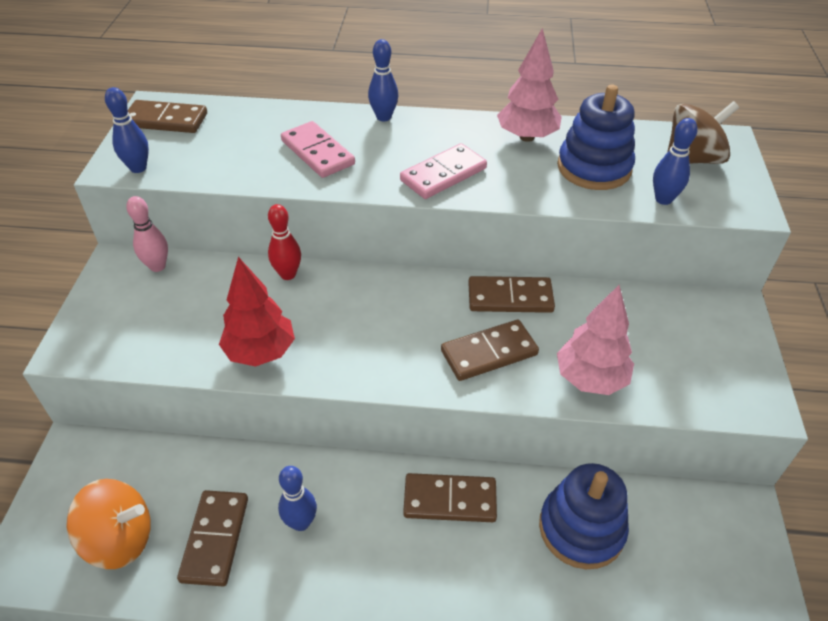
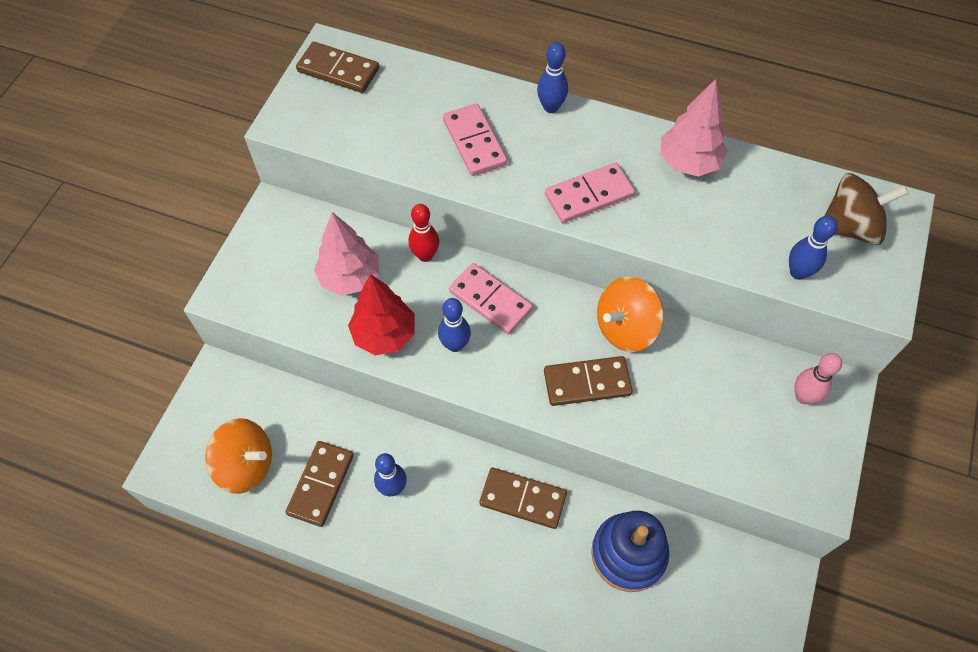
camera: 15 degrees right, 15 degrees up
(138, 168) = (304, 128): blue bowling pin -> blue bowling pin (455, 345)
(157, 266) = (310, 220): pink bowling pin -> pink bowling pin (803, 397)
(366, 300) = (490, 300): none -> pink domino
(510, 298) = (625, 328): brown domino -> orange spinning top
(590, 379) = (671, 431): pink tree -> pink tree (350, 278)
(594, 168) = (743, 217): blue stacking toy -> none

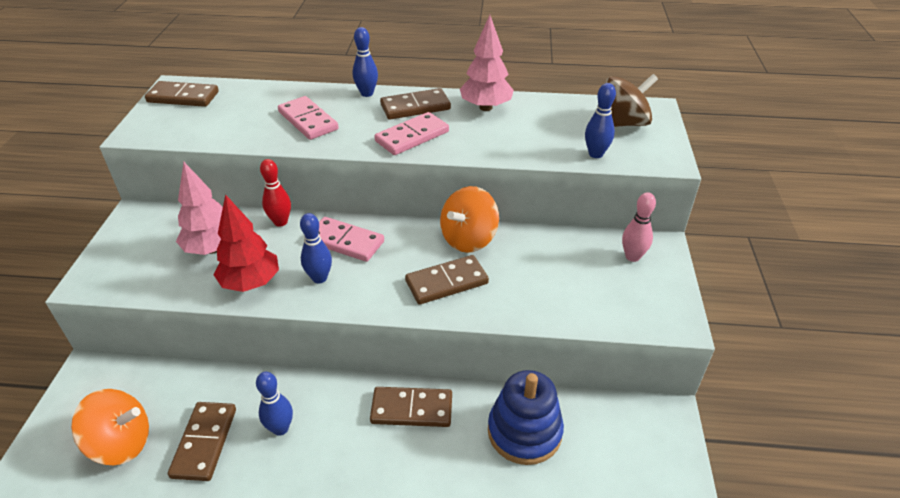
camera: 15 degrees left, 20 degrees down
(603, 144) = (415, 107): none -> brown domino

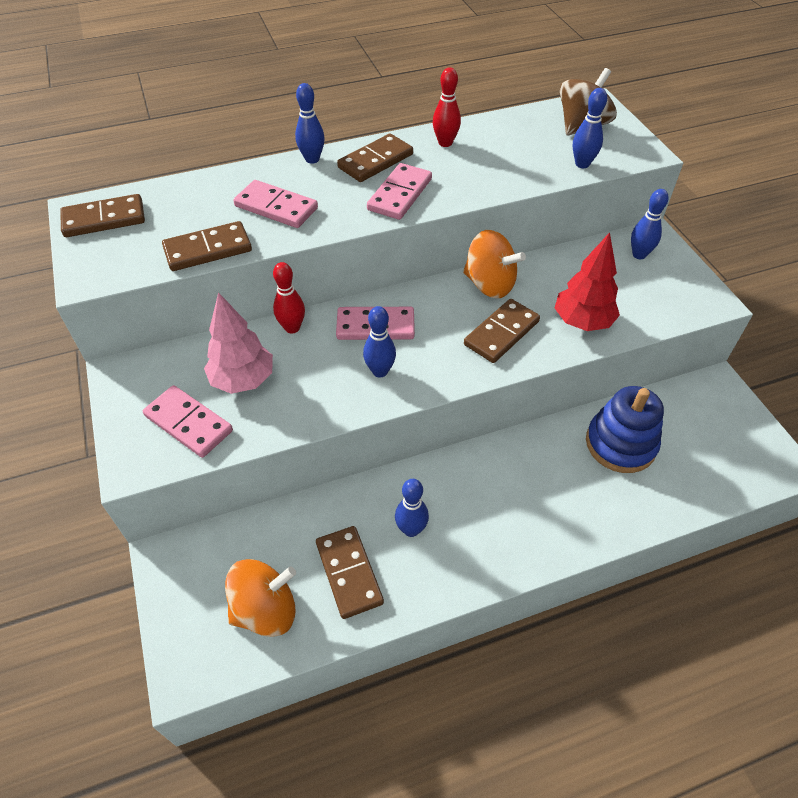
camera: 25 degrees left, 10 degrees up
(148, 266) = (188, 423): none -> pink domino
(251, 283) = (315, 401): red tree -> red tree (582, 322)
(411, 409) = (515, 463): brown domino -> brown domino (208, 250)
(468, 239) = (489, 284): orange spinning top -> orange spinning top turned 75 degrees counterclockwise
(485, 107) = (445, 143): pink tree -> red bowling pin
(632, 257) = (639, 254): pink bowling pin -> blue bowling pin

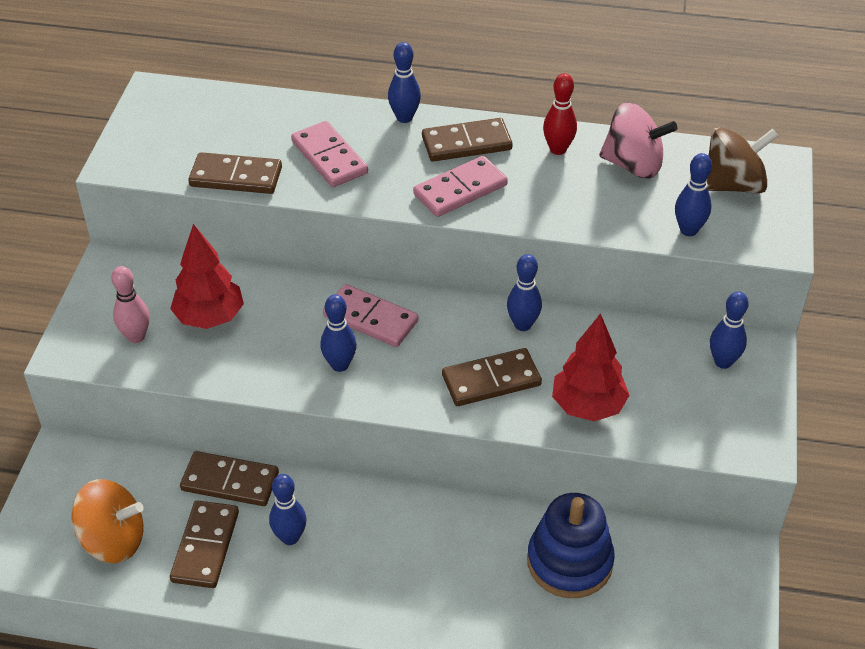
camera: 30 degrees right, 5 degrees down
(104, 219) = (168, 110): brown domino -> brown domino (230, 482)
(188, 423) = (136, 336): pink domino -> pink bowling pin
(243, 380) = (210, 318): pink tree -> red tree
(292, 328) = (290, 286): red bowling pin -> none
(489, 284) = (523, 325): orange spinning top -> blue bowling pin
(506, 135) = (633, 165): none -> pink spinning top

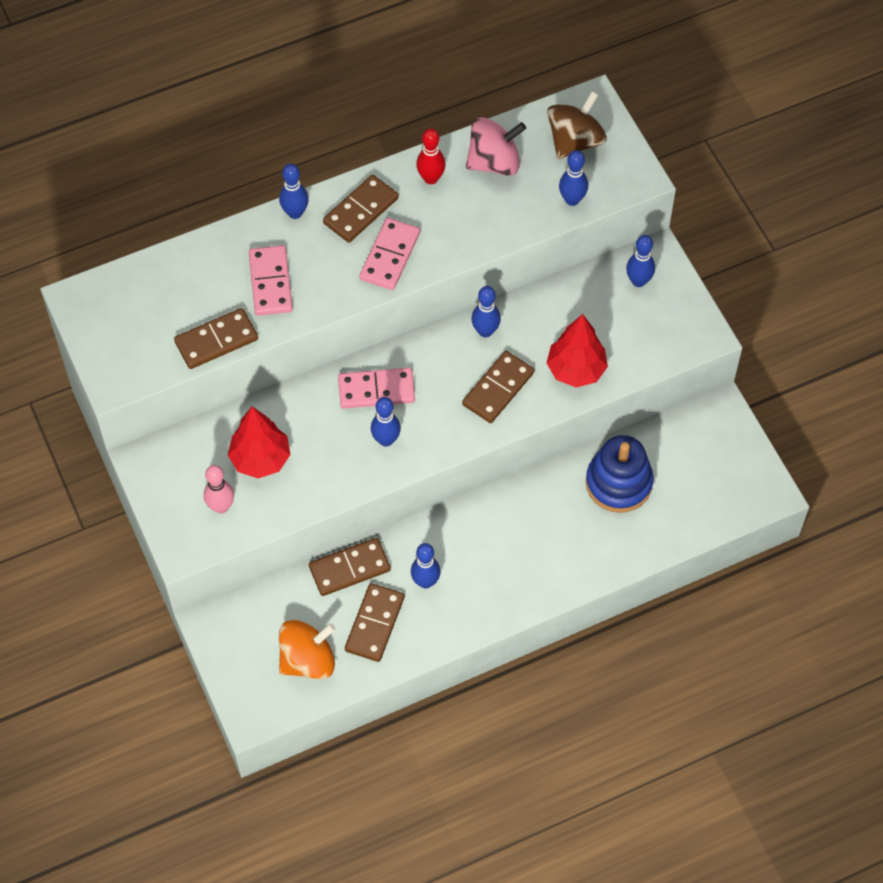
camera: 35 degrees left, 15 degrees up
(205, 546) = (375, 624): brown domino -> brown domino turned 45 degrees clockwise
(329, 157) = (270, 282): pink domino -> pink domino turned 60 degrees clockwise

